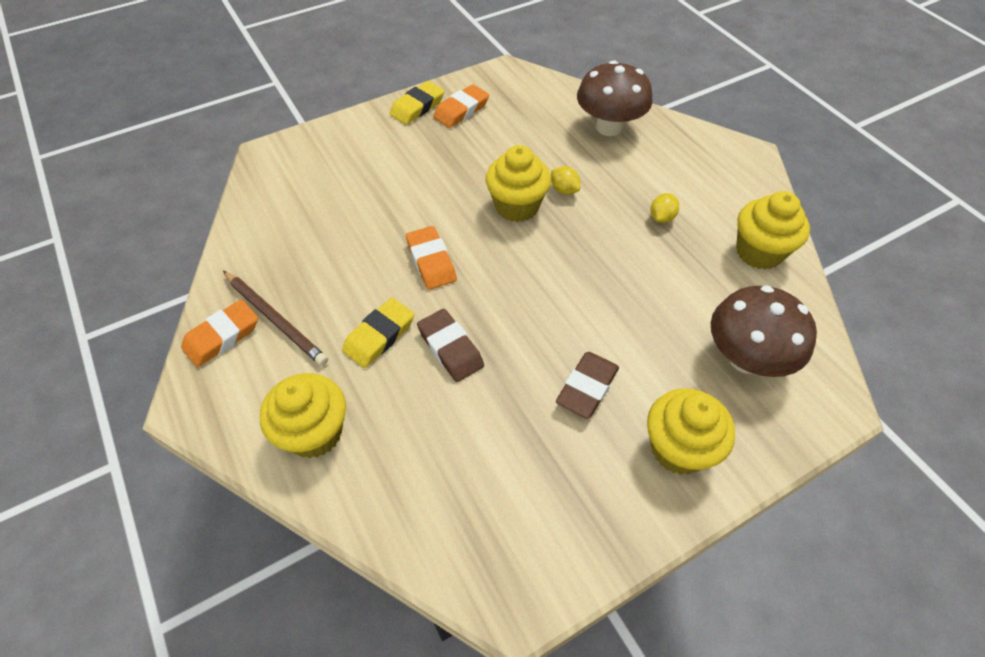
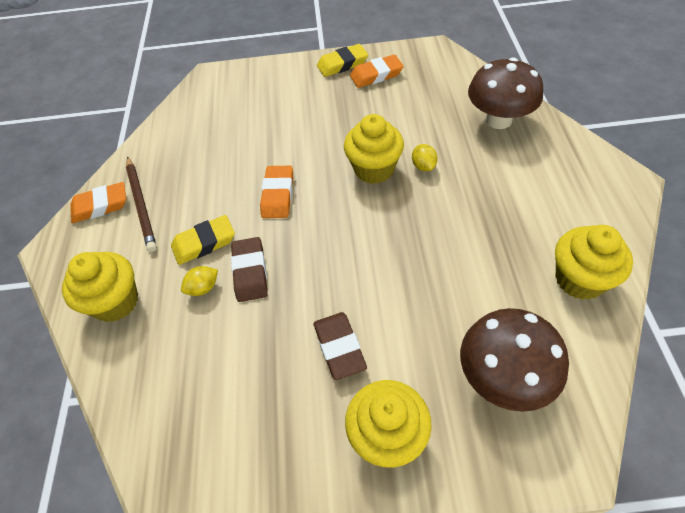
camera: 30 degrees right, 0 degrees up
(587, 387) = (339, 347): brown eraser -> brown eraser turned 75 degrees counterclockwise
(661, 217) = (499, 217): yellow lemon -> yellow lemon (203, 288)

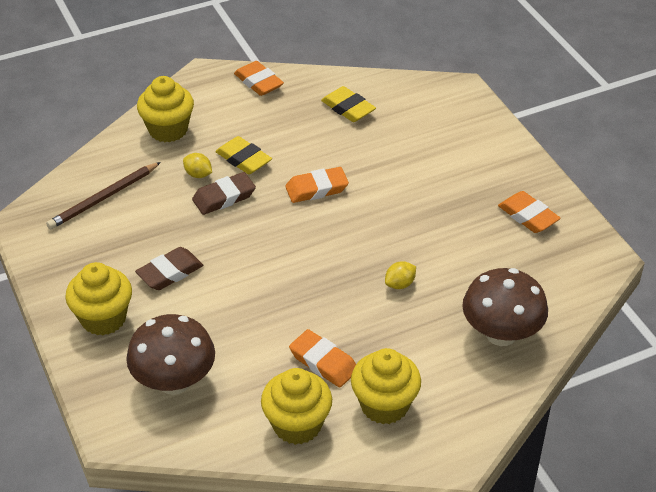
camera: 65 degrees right, 10 degrees down
(141, 205) = (269, 106): brown pencil -> brown pencil (103, 198)
(342, 64) = (532, 183): yellow eraser -> yellow eraser (348, 108)
(374, 169) = (379, 247): yellow cupcake -> yellow cupcake (384, 405)
(504, 241) = (323, 362): none -> orange eraser

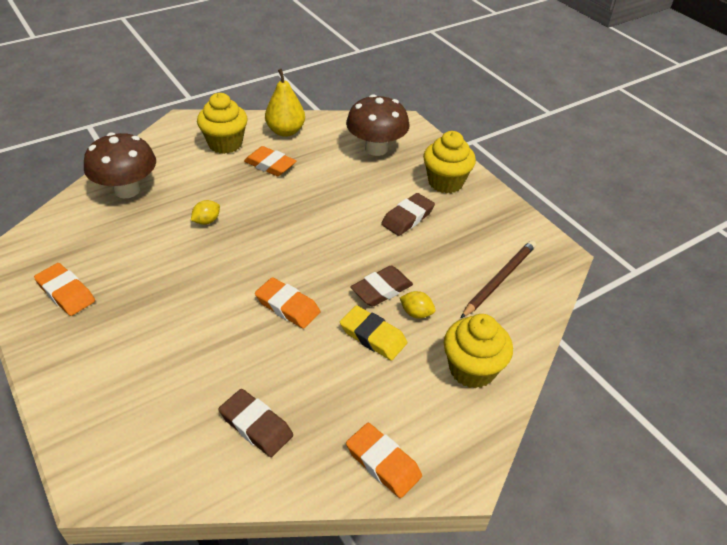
camera: 170 degrees right, 0 degrees up
(297, 425) = (285, 131): yellow cupcake -> yellow pear
(316, 189) = (287, 306): orange eraser -> orange eraser turned 60 degrees clockwise
(348, 108) = (256, 426): yellow eraser -> brown eraser

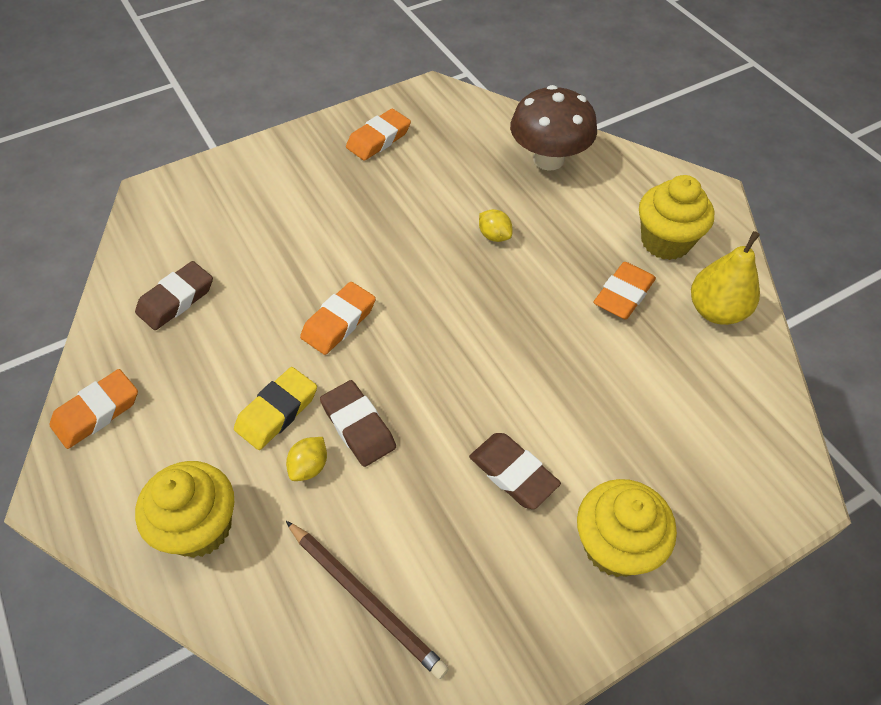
camera: 95 degrees right, 10 degrees up
(376, 149) = (696, 438): brown mushroom -> none

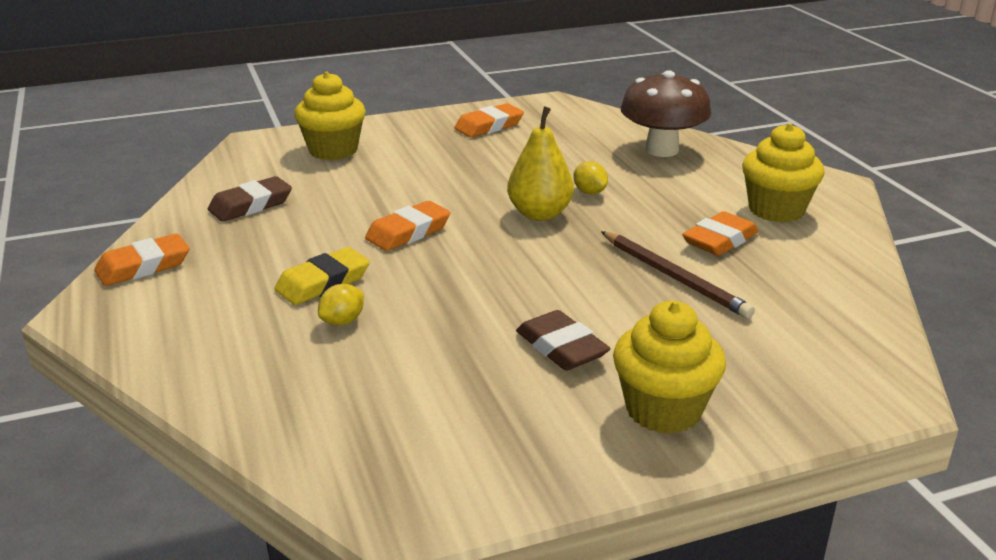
camera: 10 degrees right, 25 degrees down
(200, 527) = (213, 349): yellow cupcake -> yellow cupcake (333, 150)
(358, 426) = (403, 300): brown eraser -> none
(365, 599) = (369, 416): brown pencil -> brown pencil (674, 277)
(716, 311) = (823, 259): yellow pear -> yellow pear (540, 214)

